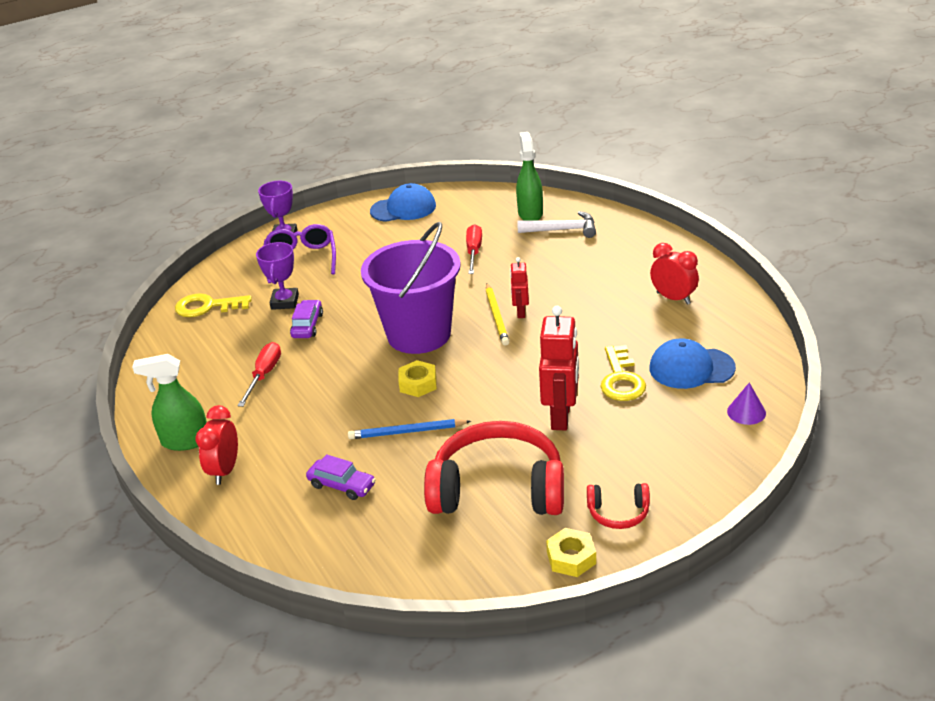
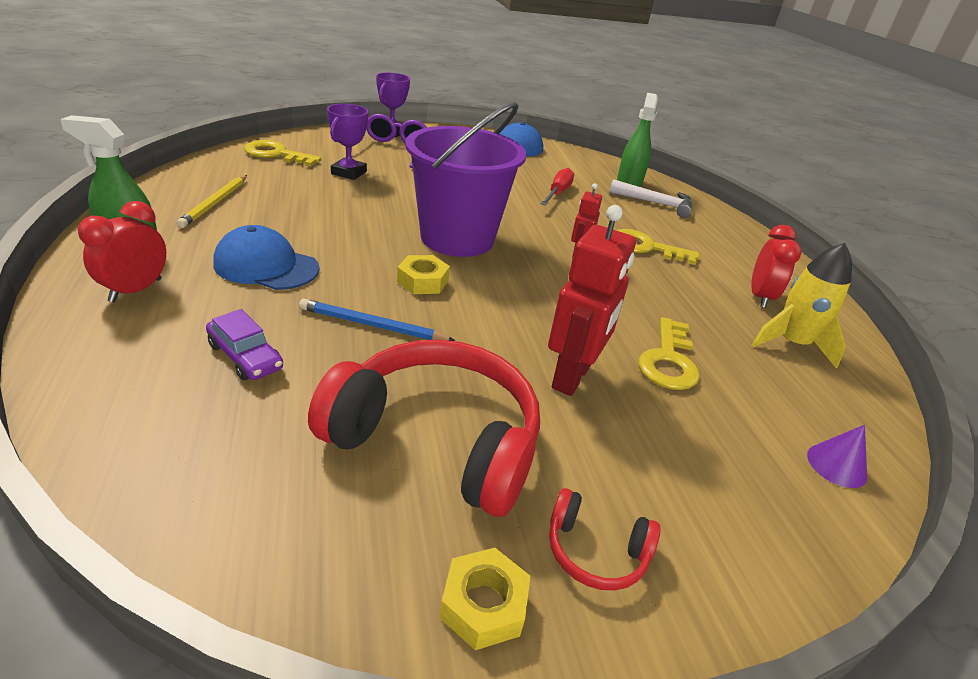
camera: 10 degrees right, 0 degrees up
(264, 375) = (272, 220): red screwdriver -> none
(307, 325) = (353, 196): purple car -> none
(497, 316) = (550, 249): yellow pencil -> yellow pencil (215, 203)
(570, 283) = (645, 247): none -> yellow key
(673, 298) = (760, 297): red clock -> red clock turned 45 degrees clockwise
(691, 368) = (765, 379): blue cap -> blue cap (266, 266)
(704, 331) = (791, 343): none -> yellow rocket

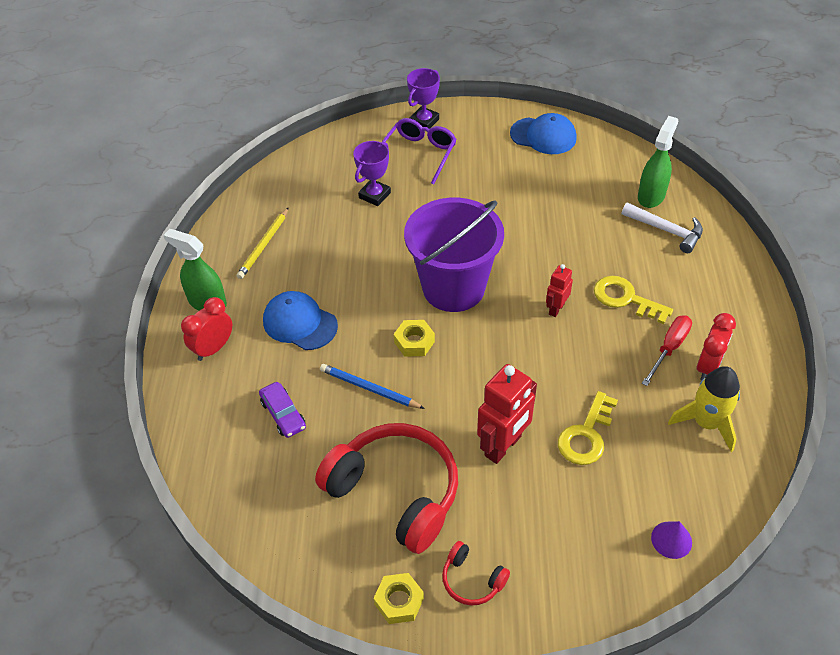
camera: 20 degrees right, 15 degrees up
(276, 154) = (314, 170): yellow key -> none
(557, 193) = (567, 217): red screwdriver -> red screwdriver (669, 348)

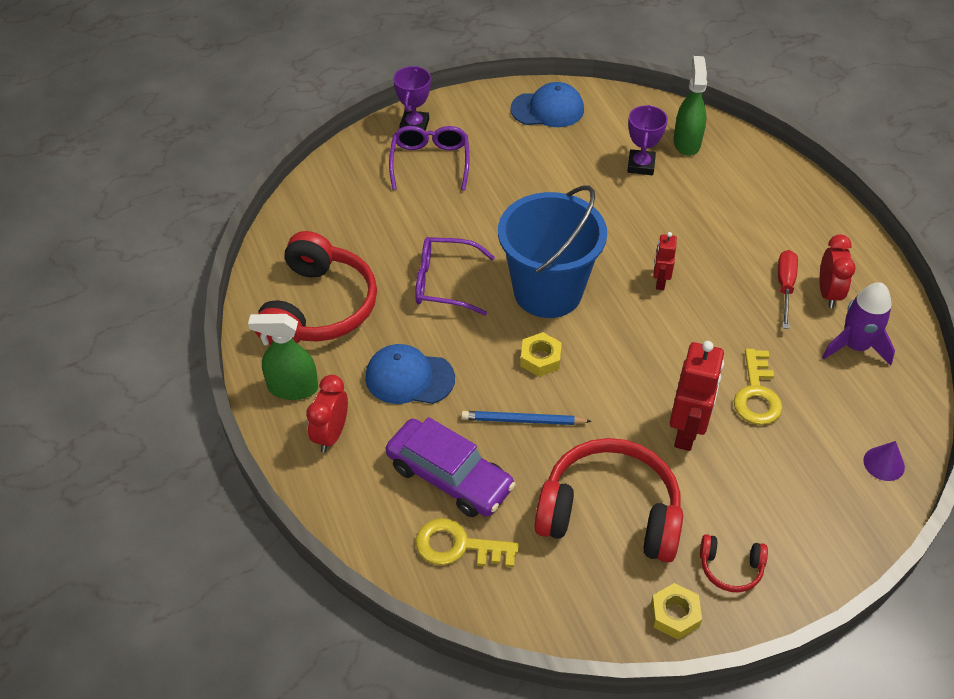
camera: 25 degrees left, 0 degrees up
(264, 245) = (319, 307): yellow pencil -> red headphones
(283, 414) = (449, 477): purple car -> purple car, size x1.82
(373, 255) = (444, 283): none -> purple glasses
(374, 195) = (408, 219): purple trophy -> purple trophy (641, 165)
(453, 288) = (548, 292): purple bucket -> blue bucket
(625, 298) = (719, 251): yellow key -> yellow key (458, 546)
(666, 230) = (720, 173): white hammer -> none
(706, 423) = (855, 346): yellow rocket -> purple rocket

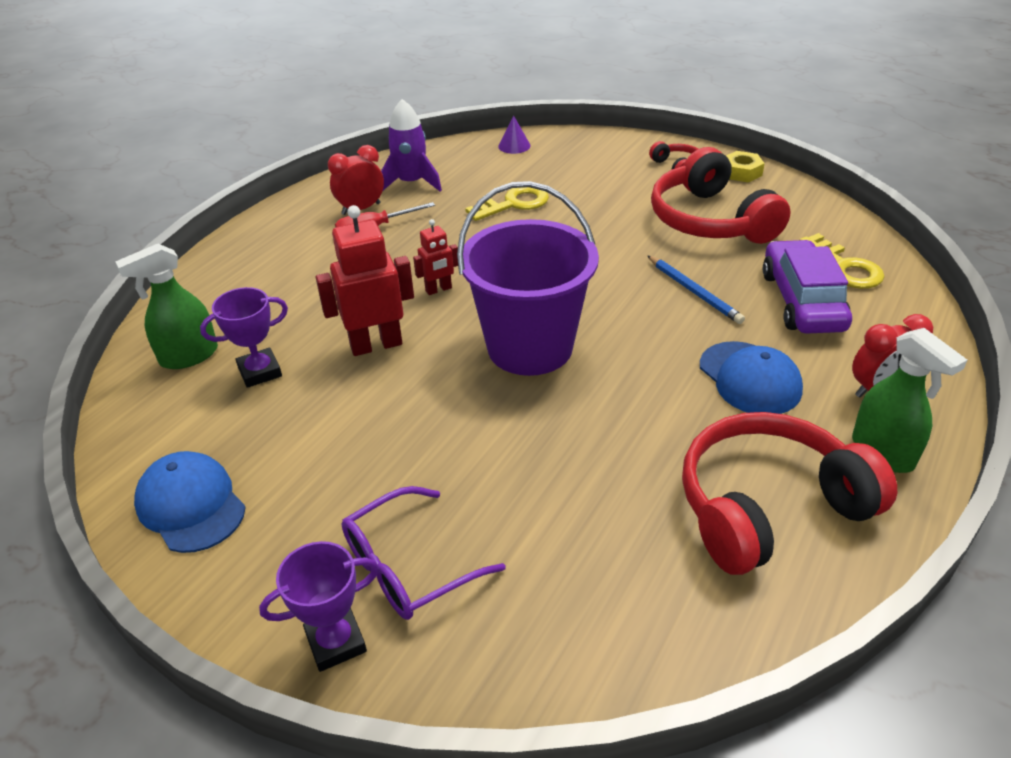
camera: 125 degrees left, 10 degrees down
(444, 283) = (605, 425): purple glasses -> none
(540, 359) = (617, 313): yellow nut -> none
(548, 292) = (530, 347): blue bucket -> purple bucket
(687, 432) = (592, 218): red robot -> red robot (376, 345)

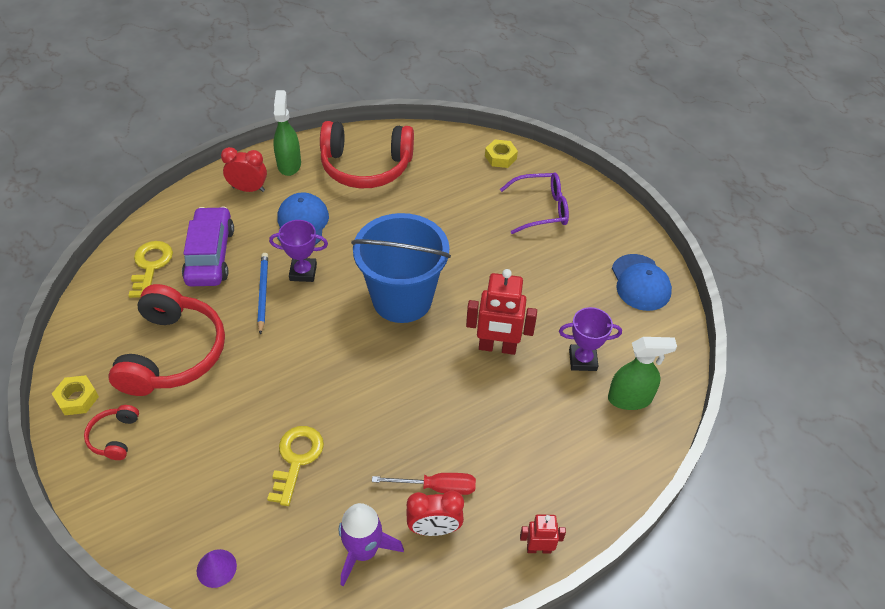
camera: 155 degrees left, 10 degrees up
(336, 642) = (585, 194): purple trophy -> purple trophy (303, 272)
(438, 289) = (427, 380): red robot -> red robot (538, 548)
(514, 204) = (296, 459): yellow key -> yellow key turned 105 degrees clockwise
(530, 347) = (402, 299): purple bucket -> blue bucket
(552, 653) = (500, 157): none -> yellow nut
(802, 301) = (210, 255): purple car -> purple car turned 150 degrees clockwise

